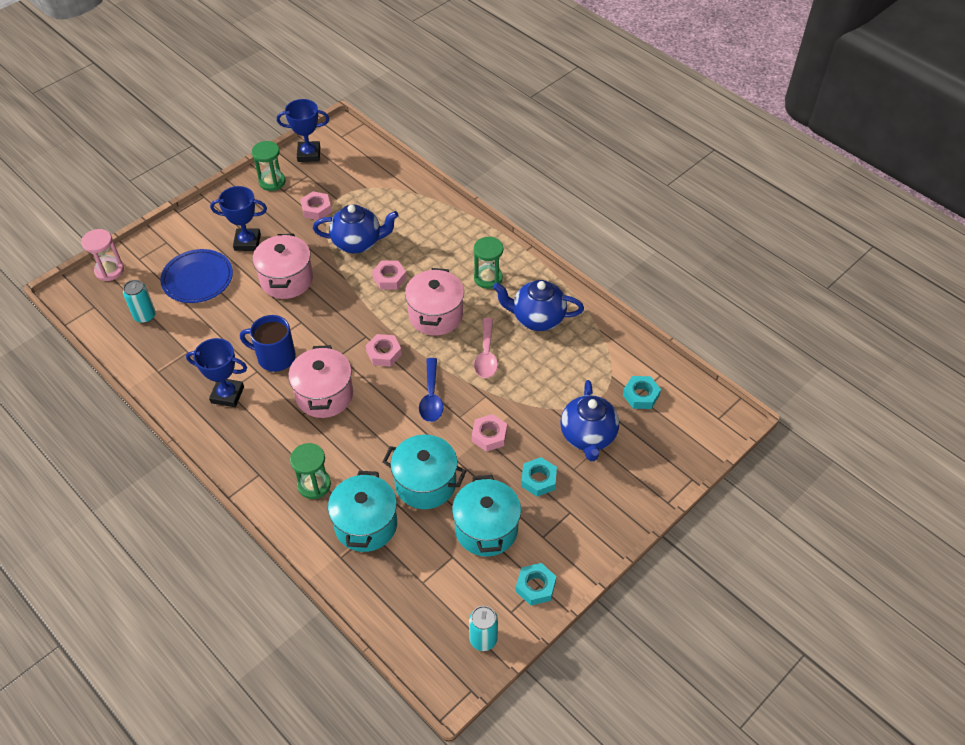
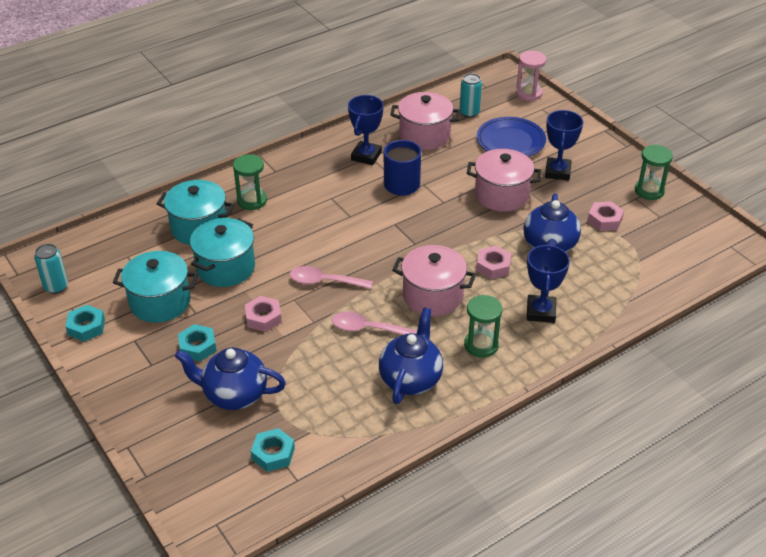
camera: 100 degrees right, 10 degrees down
(309, 154) = (696, 219): blue trophy -> blue trophy (540, 312)
(324, 395) = (348, 212): pink pot -> pink pot (424, 135)
(384, 353) = (389, 254): pink nut -> none
(431, 397) = (324, 281): blue spoon -> pink spoon

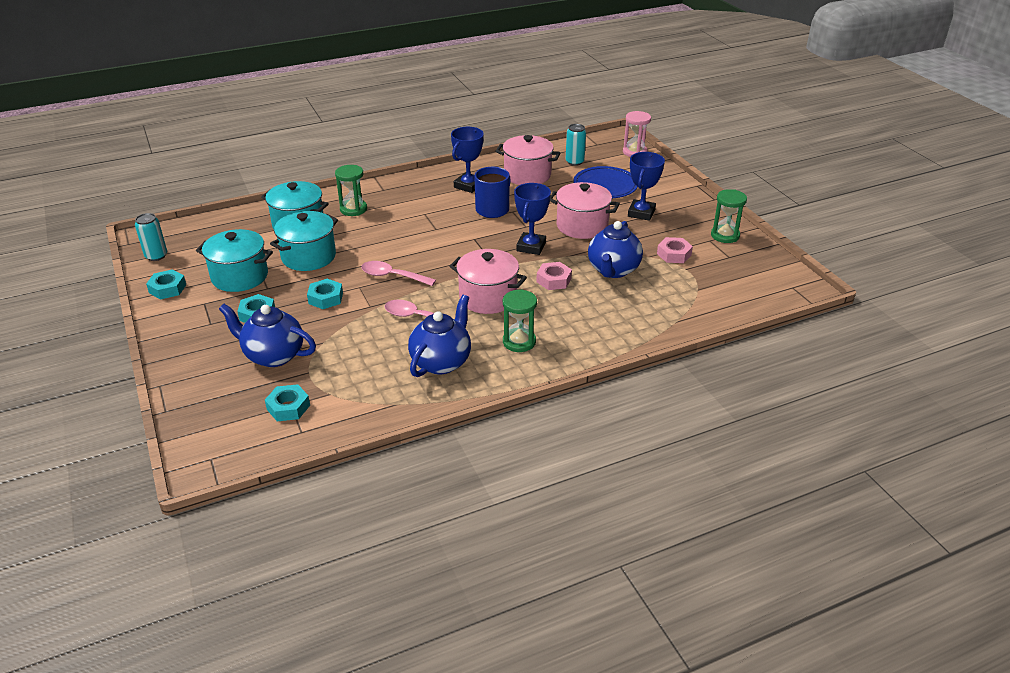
camera: 10 degrees right, 5 degrees down
(263, 318) = (325, 298): pink nut -> turquoise nut
(540, 312) = (586, 321): blue trophy -> blue trophy (531, 247)

